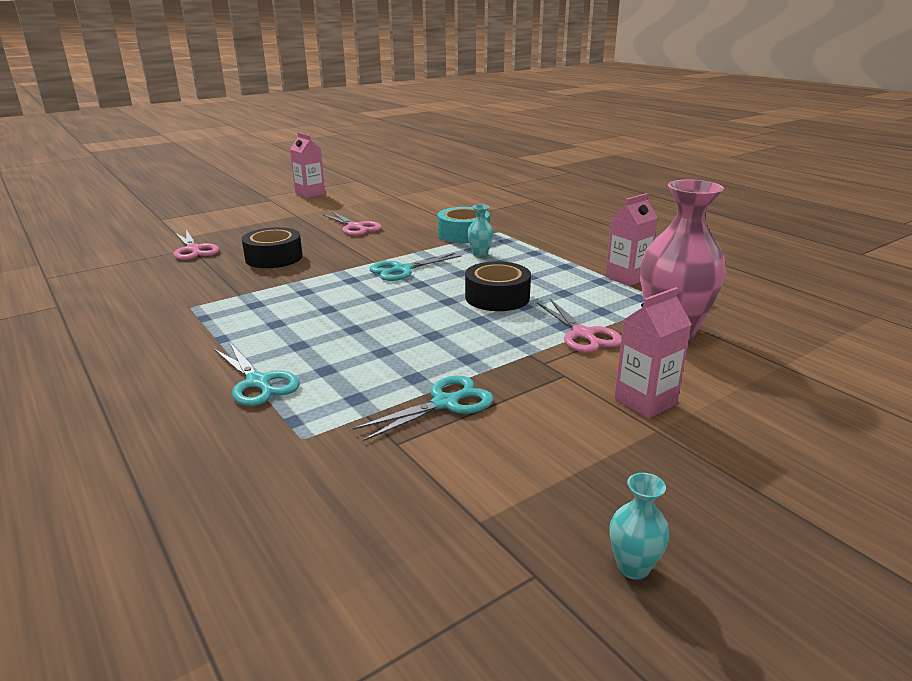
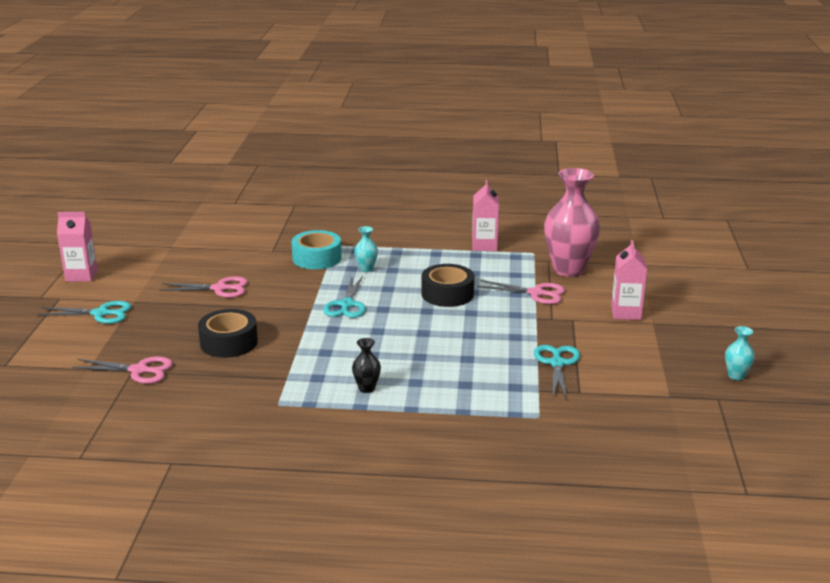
camera: 50 degrees left, 0 degrees up
(258, 382) = (450, 411): turquoise scissors -> turquoise scissors (100, 314)
(259, 329) = (367, 388): none -> black vase

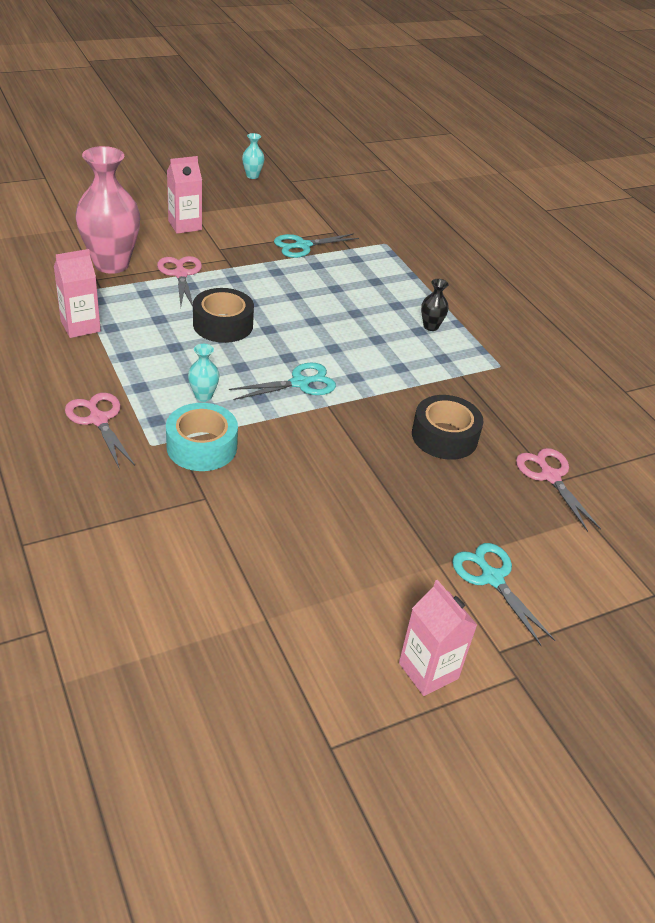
camera: 125 degrees left, 15 degrees up
(219, 288) = (345, 499): pink scissors -> pink scissors (98, 420)

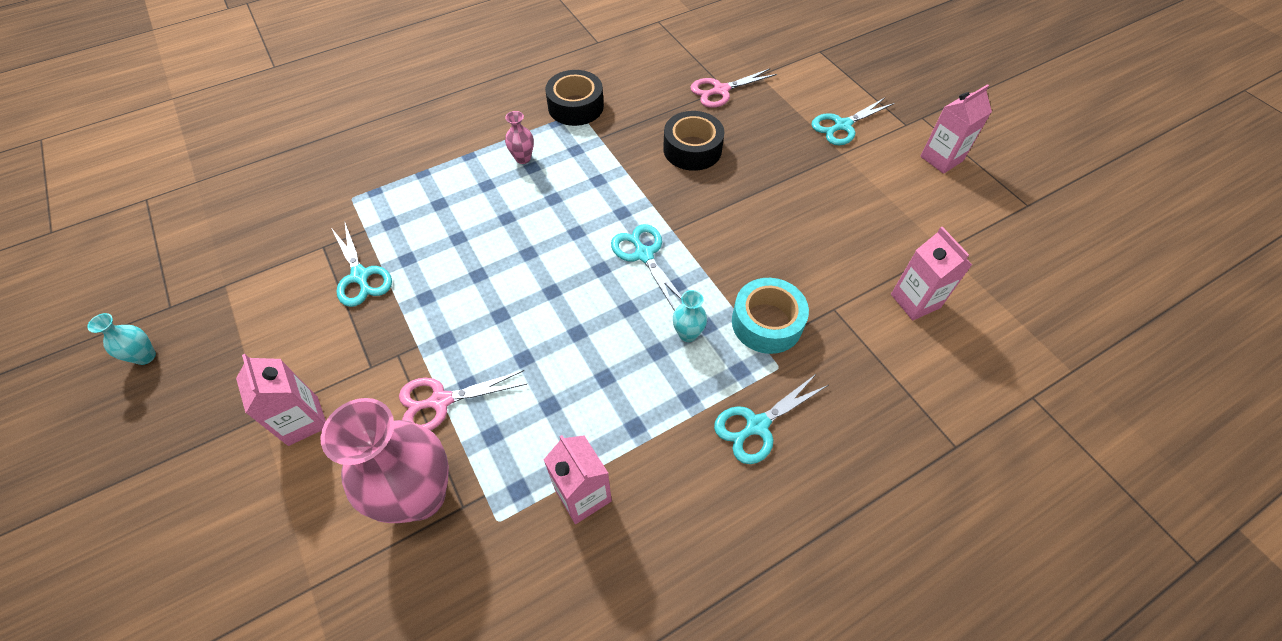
camera: 90 degrees left, 15 degrees up
(98, 420) = (757, 425): pink scissors -> turquoise scissors
(198, 566) = (915, 301): none -> pink carton
(223, 325) = (551, 336): black tape -> black tape (575, 106)
(430, 326) = (523, 158): black vase -> pink vase

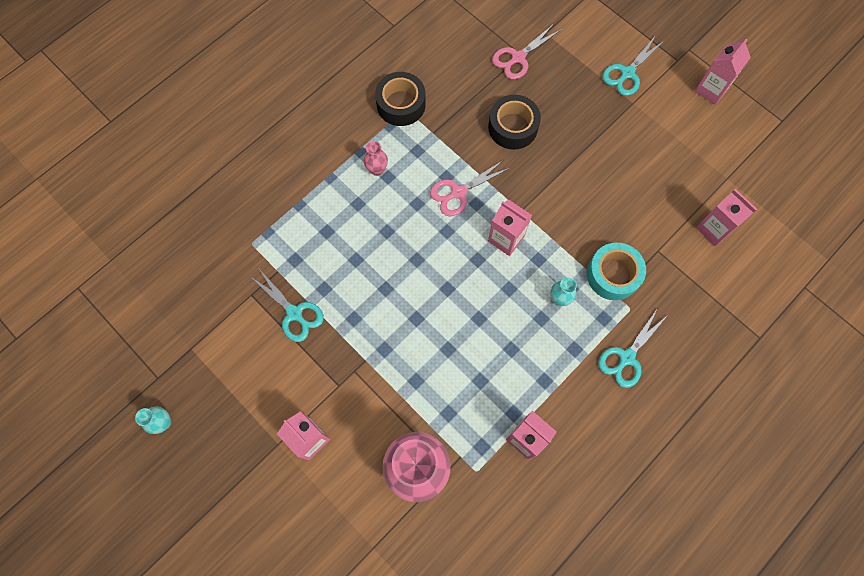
camera: 15 degrees left, 15 degrees up
(441, 401) = (402, 398): pink scissors -> pink scissors (458, 192)
(644, 255) = (506, 239): turquoise scissors -> pink carton

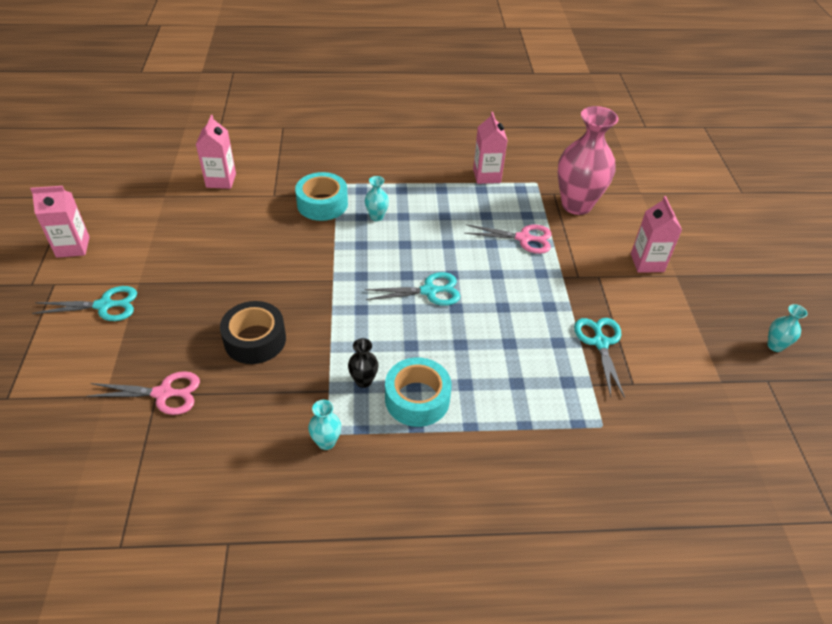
camera: 140 degrees left, 25 degrees down
(377, 170) = (417, 399): pink vase -> turquoise tape
(401, 104) = (326, 442): black tape -> turquoise vase
(419, 155) = (363, 381): none -> black vase
(458, 192) = (365, 327): pink scissors -> pink scissors (523, 238)
(506, 239) = (368, 271): pink carton -> none
(627, 357) = (374, 167): turquoise scissors -> turquoise scissors (429, 291)

